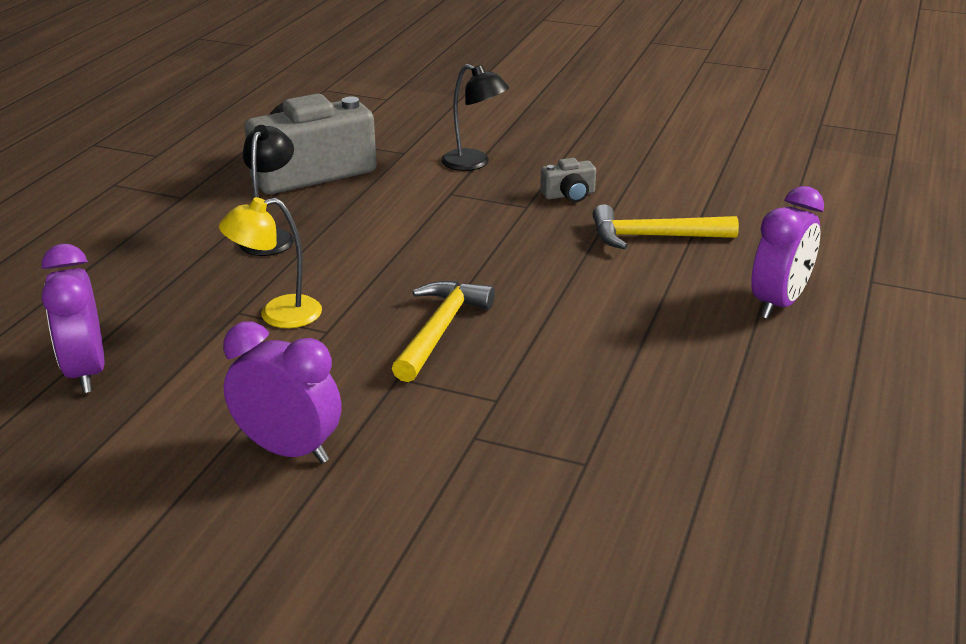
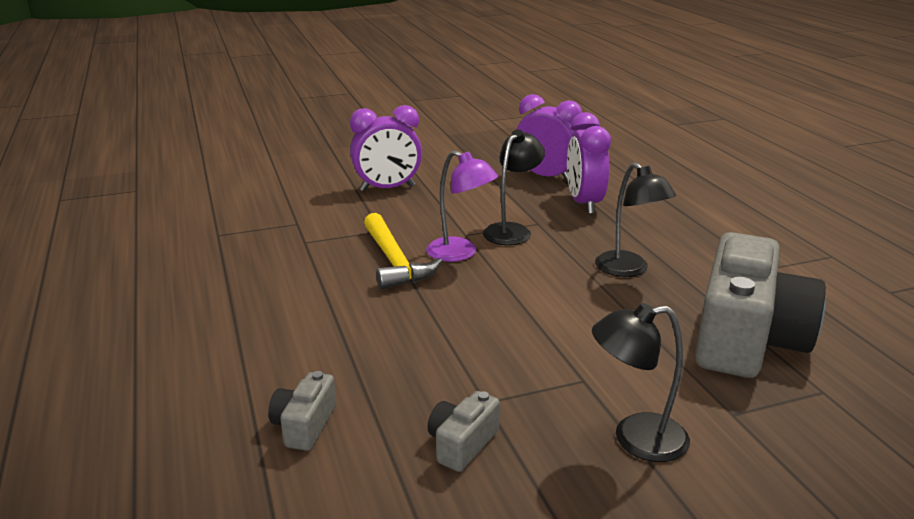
camera: 140 degrees right, 5 degrees down
(277, 315) = (512, 230): yellow lamp -> black lamp
(369, 311) = (460, 253): none -> purple lamp
(653, 237) = (304, 425): yellow hammer -> grey camera
(778, 303) = (115, 398): purple clock -> purple clock (584, 203)

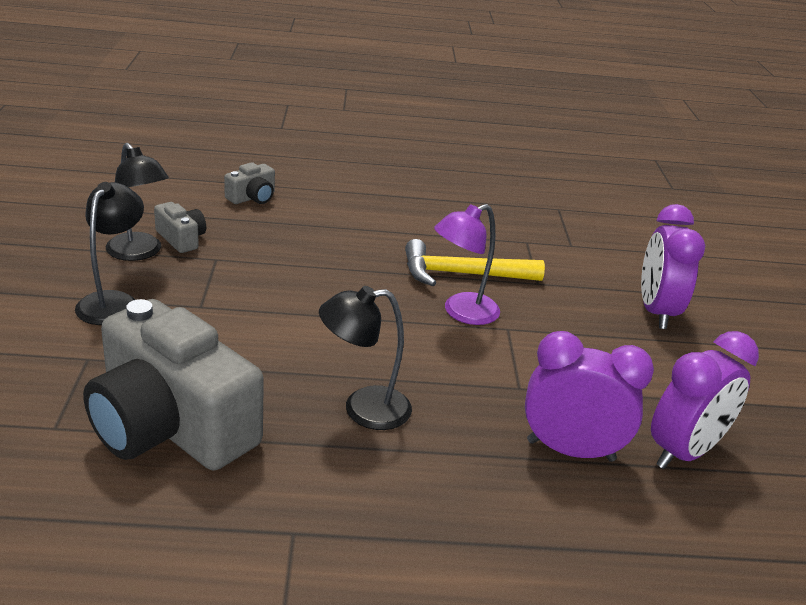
camera: 105 degrees right, 5 degrees up
(304, 425) = (252, 197): grey camera -> grey camera turned 105 degrees clockwise
(512, 230) = (505, 361): black lamp -> black lamp (139, 253)

